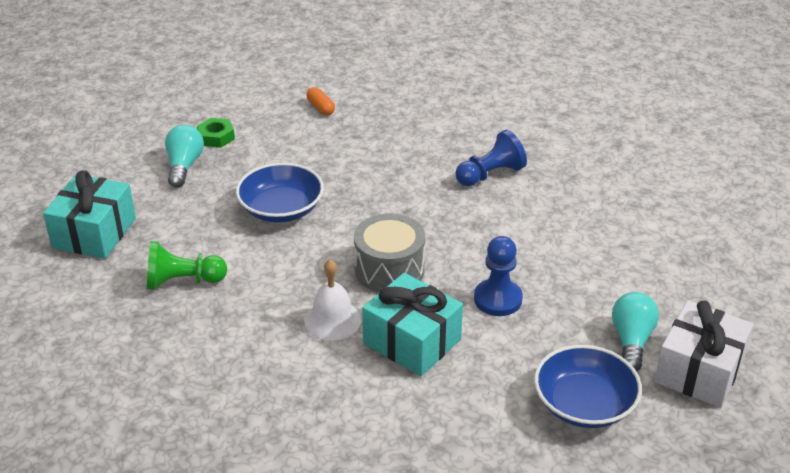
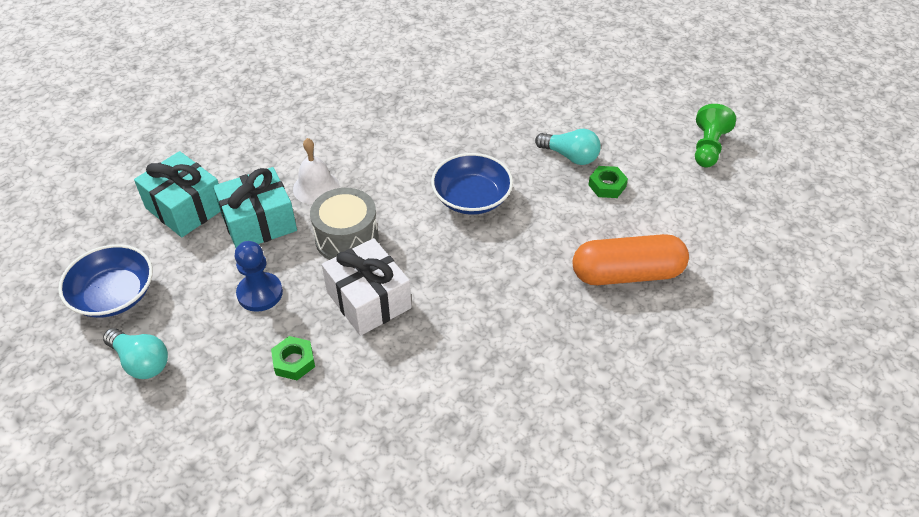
camera: 115 degrees right, 10 degrees up
(94, 233) = (504, 93): turquoise gift -> turquoise gift (185, 208)
(183, 281) = (417, 124): green pawn -> green pawn (708, 147)
(320, 108) = (627, 273): orange capsule -> orange capsule, size x2.43
(490, 174) = (432, 368): blue pawn -> none
(548, 247) = (294, 361): none -> green nut
(699, 370) = (71, 391): white gift -> white gift (369, 300)

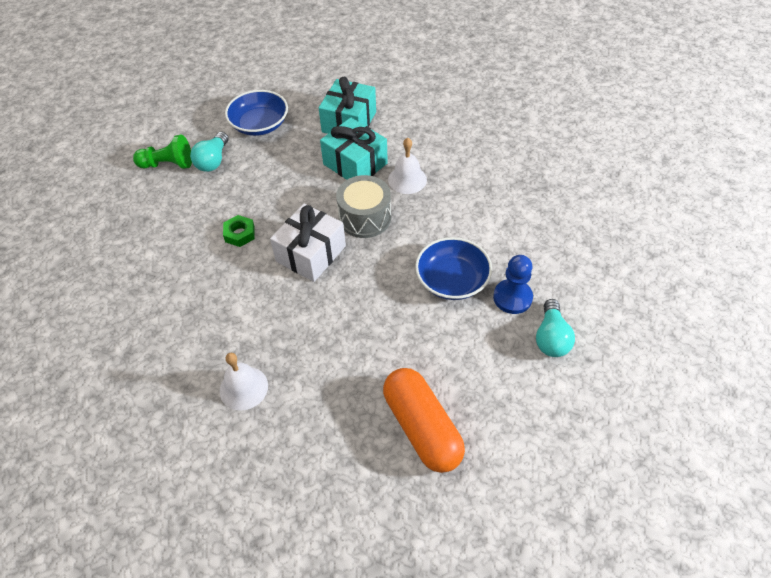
camera: 70 degrees right, 5 degrees up
(260, 293) = (291, 192): blue pawn -> blue pawn (512, 297)
(522, 409) = (243, 388): none -> white bell
(607, 186) = (529, 380): green nut -> none
(708, 147) = (649, 463): green pawn -> green pawn (168, 164)

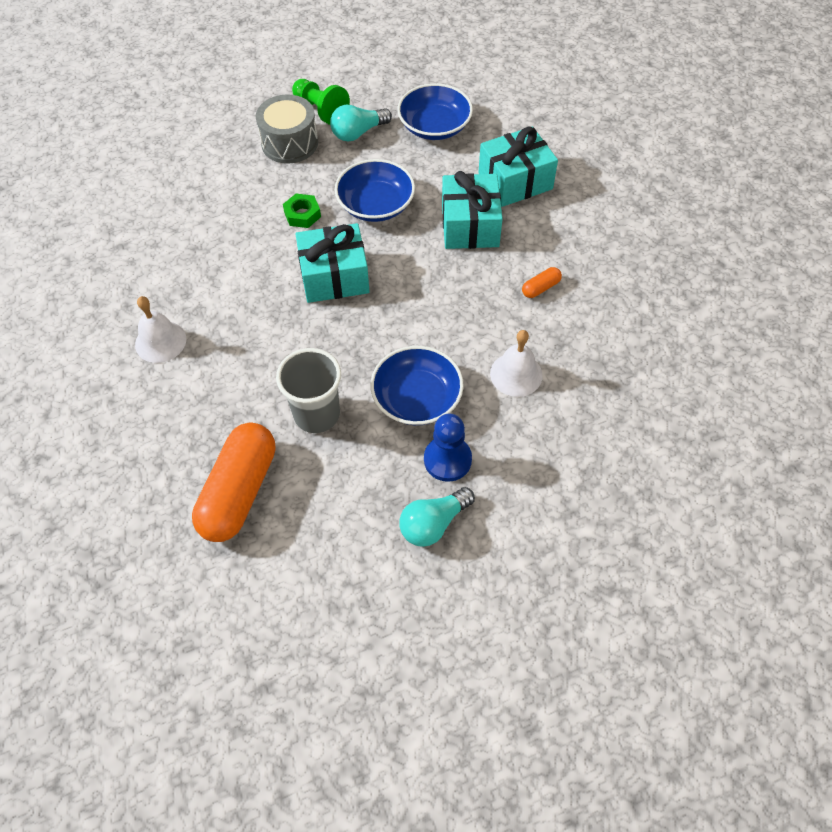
camera: 45 degrees right, 5 degrees up
(281, 193) = (376, 205): none -> blue bowl
(311, 253) = (334, 277): white gift -> turquoise gift
(365, 217) = (416, 281): grey drum -> grey drum (289, 143)
(407, 179) = (497, 276): white bell -> white bell (516, 374)
(407, 340) = (317, 414): none -> grey cup
(438, 167) = (540, 288): none -> orange capsule

